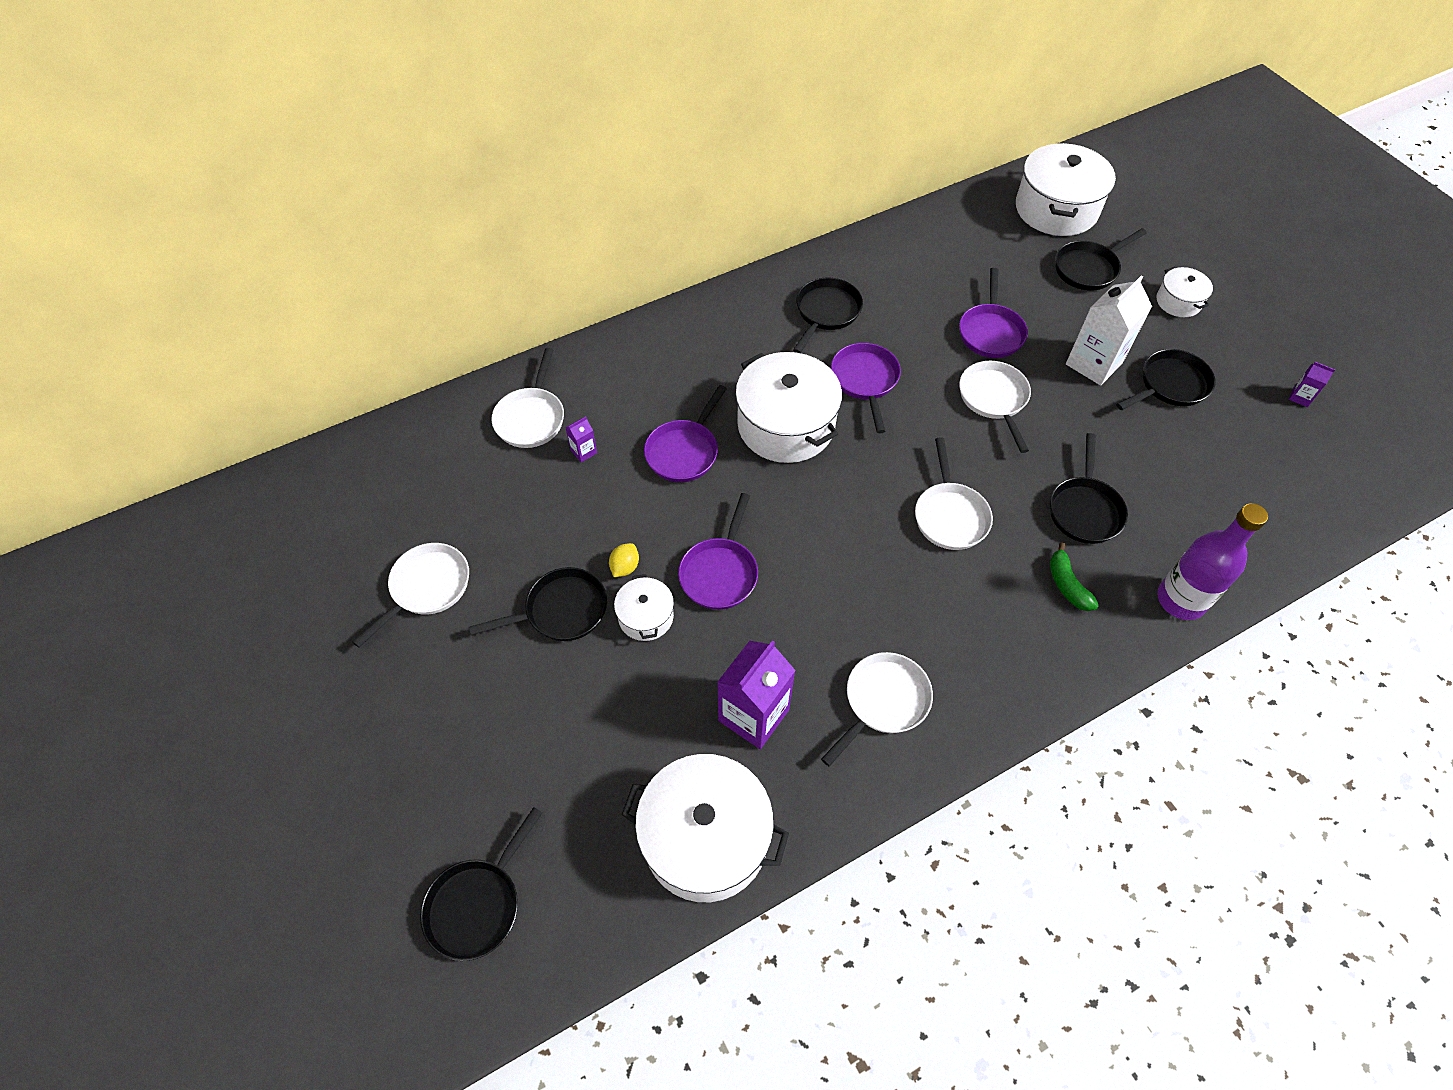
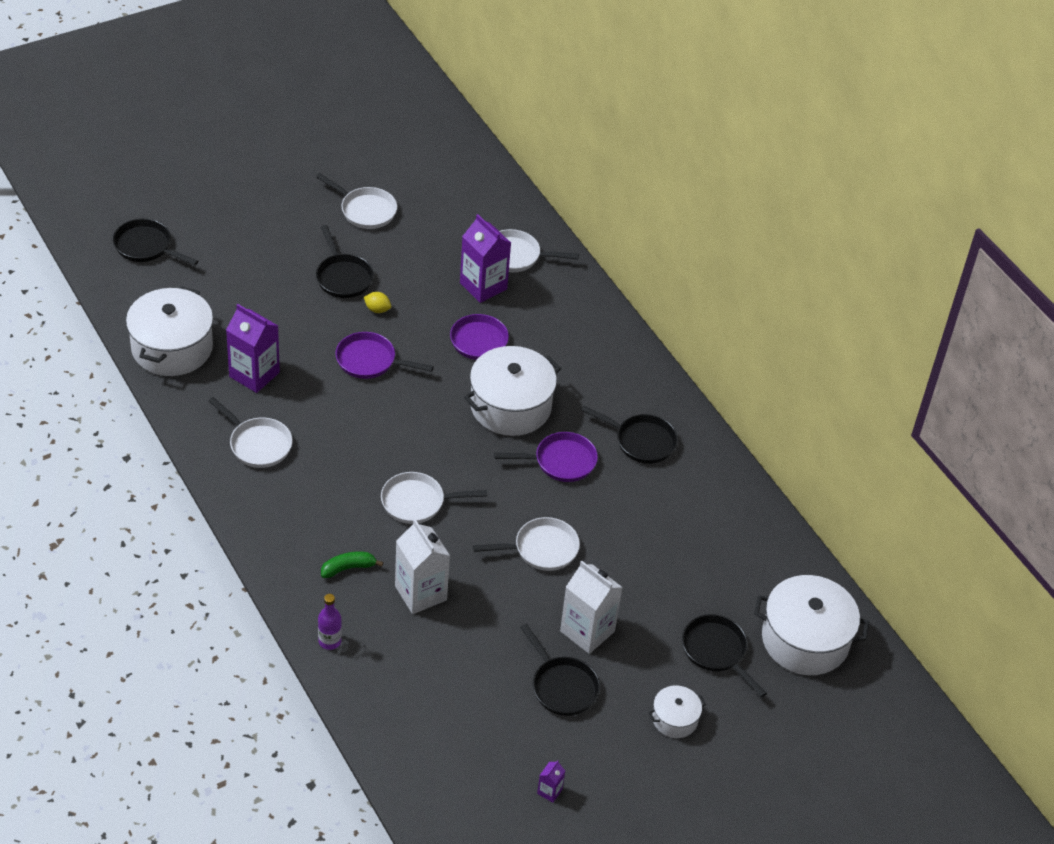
camera: 85 degrees right, 10 degrees down
(584, 451) = (483, 286): purple carton -> purple carton, size x2.25
(646, 616) = (335, 320): white pot -> none
(990, 332) = (624, 558): purple pan -> none
(1084, 509) = (420, 593): black pan -> white carton
(1180, 600) = (329, 641): purple bottle -> purple bottle, size x0.56

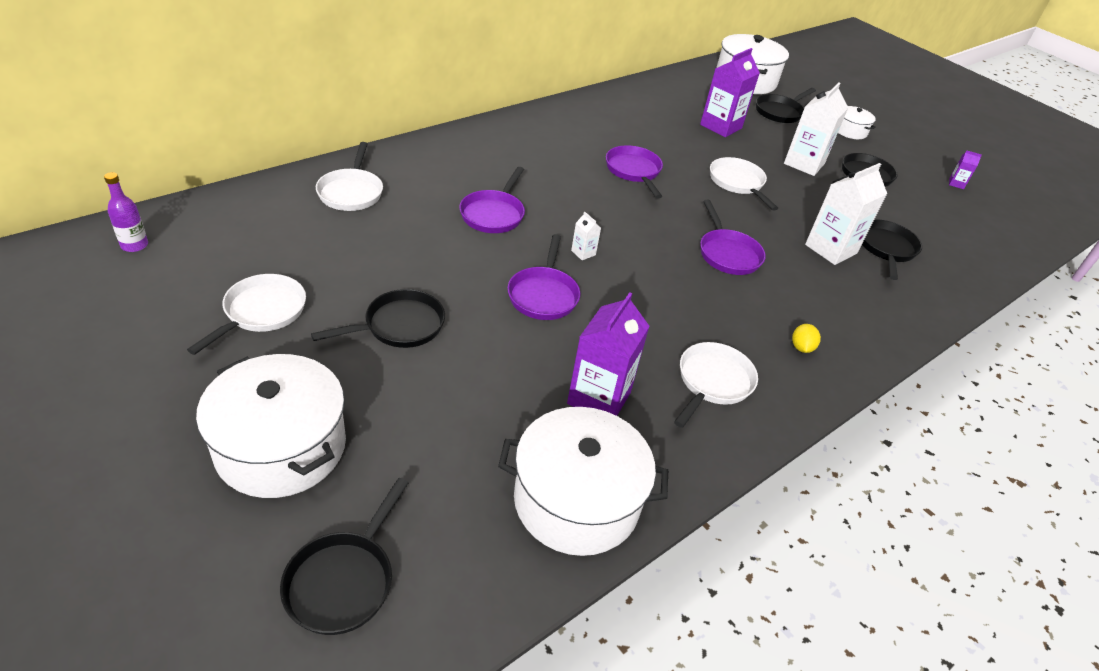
camera: 100 degrees left, 5 degrees down
(329, 641) = (925, 304): purple bottle -> purple bottle (134, 245)
(348, 568) = (835, 296): green banana -> none
(377, 309) = (455, 293): yellow lemon -> yellow lemon (801, 347)
(417, 502) = (727, 254): white pan -> purple pan
(424, 396) = (583, 253): none -> white carton
(483, 286) = (403, 214): purple carton -> purple carton (721, 126)
(510, 406) = (576, 197): white pot -> white pot (281, 447)
(641, 441) = (591, 131): black pan -> black pan (886, 249)

